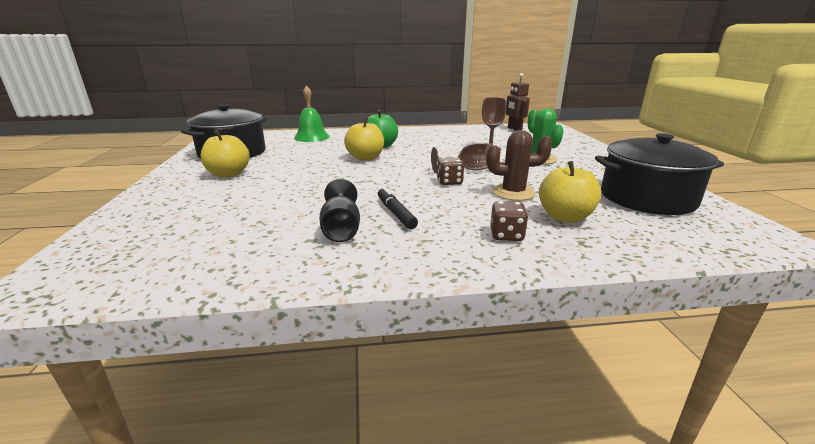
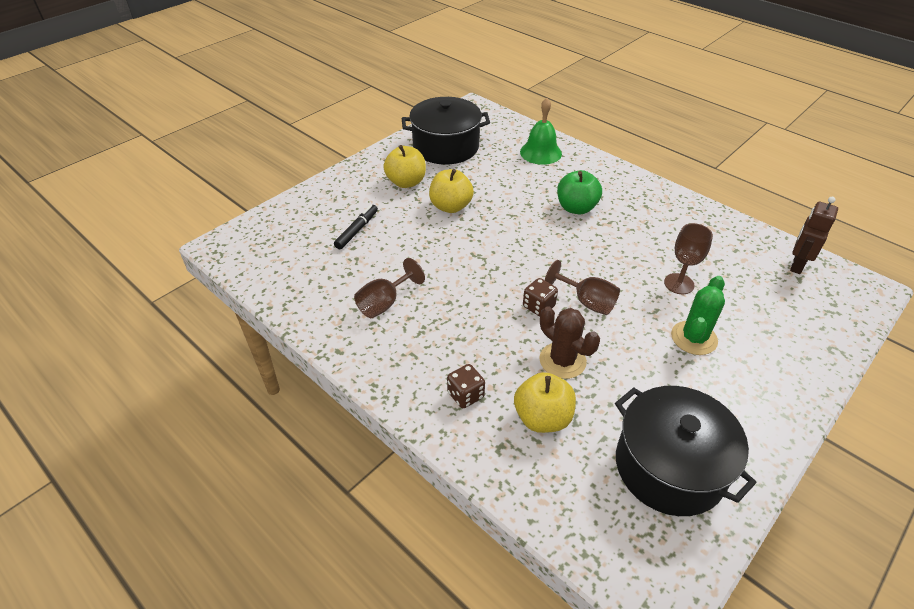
camera: 50 degrees right, 20 degrees up
(341, 229) = (384, 303): black goblet -> brown goblet
(365, 158) = (531, 221): yellow apple -> yellow apple (451, 206)
(396, 213) = (438, 313): black marker -> black marker (357, 230)

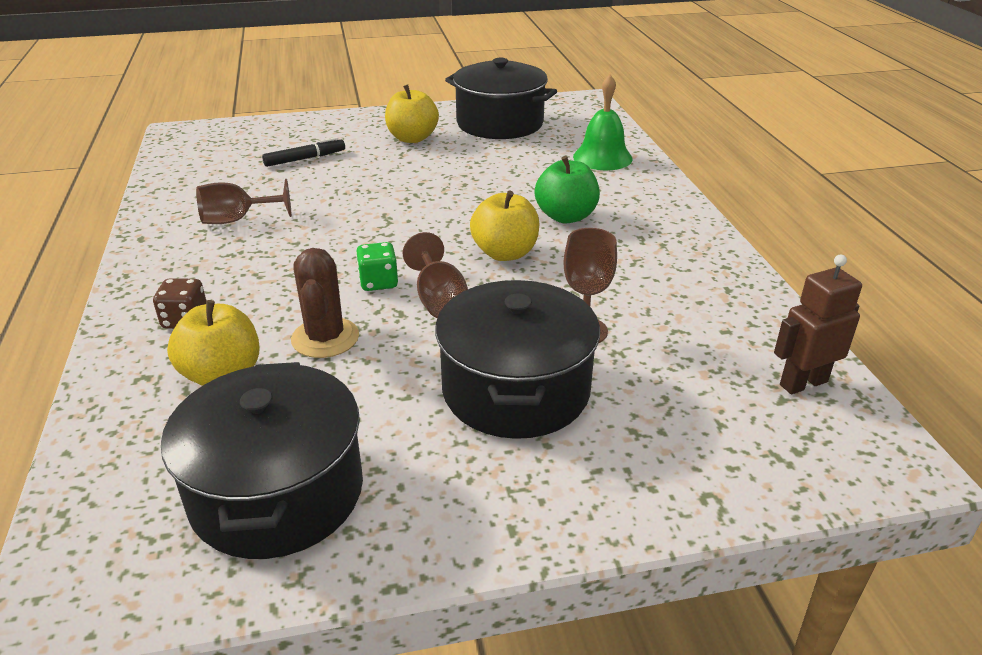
camera: 35 degrees right, 10 degrees down
(451, 206) = (425, 170): yellow apple -> yellow apple (505, 253)
(538, 306) = (378, 282): brown dice -> green dice
(694, 338) = (516, 390): green cactus -> black pot

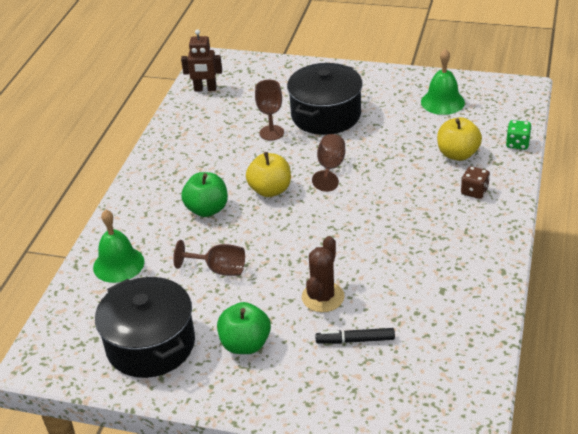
camera: 150 degrees left, 5 degrees up
(237, 220) = (431, 271): brown goblet -> brown goblet (219, 269)
(277, 492) = (442, 102): black pot -> green bell
(325, 338) = (401, 161): brown cactus -> brown cactus (323, 297)
(378, 282) = (357, 189): green dice -> green dice (517, 144)
(412, 138) = (245, 344): yellow apple -> green apple

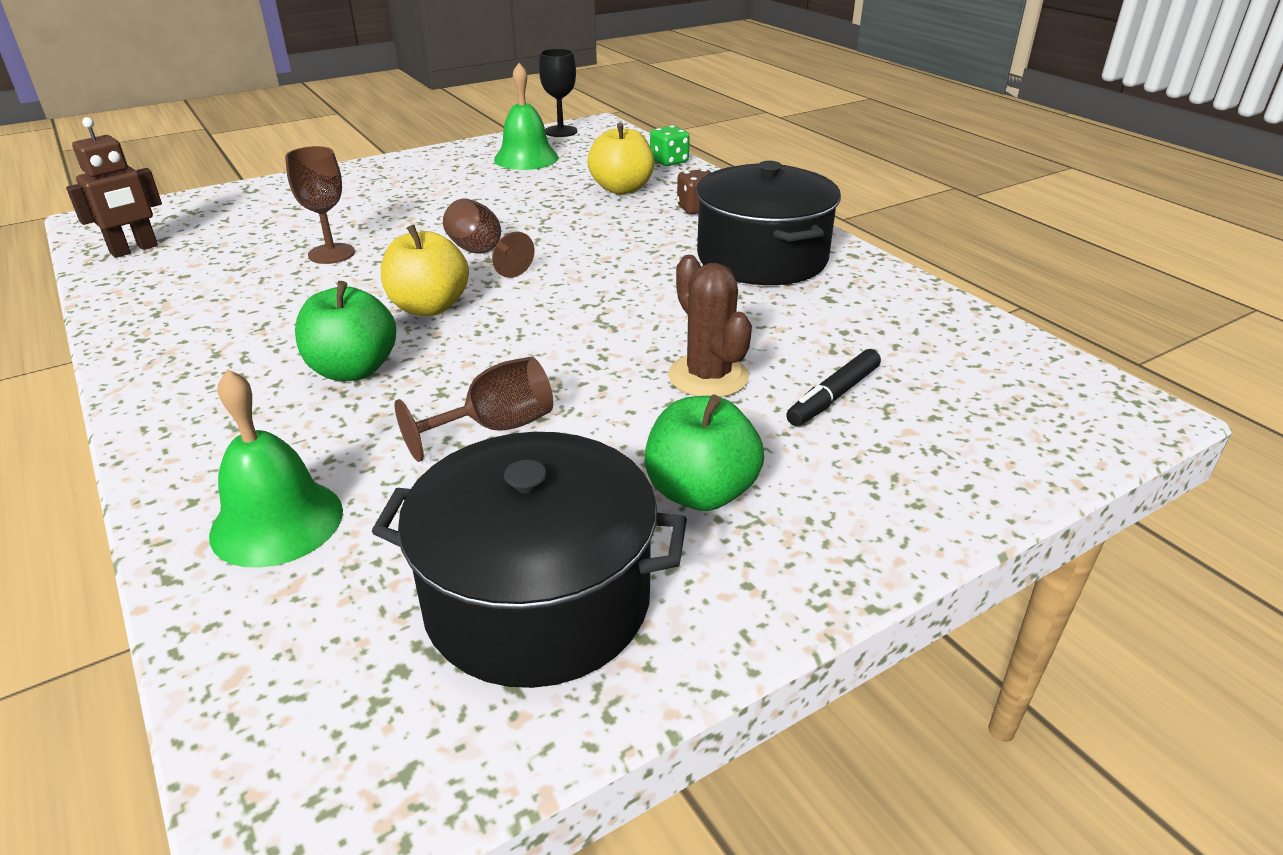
camera: 50 degrees left, 5 degrees down
(326, 115) = (389, 213): black pot -> black pot (762, 258)
(494, 85) = (560, 131): none -> black goblet

